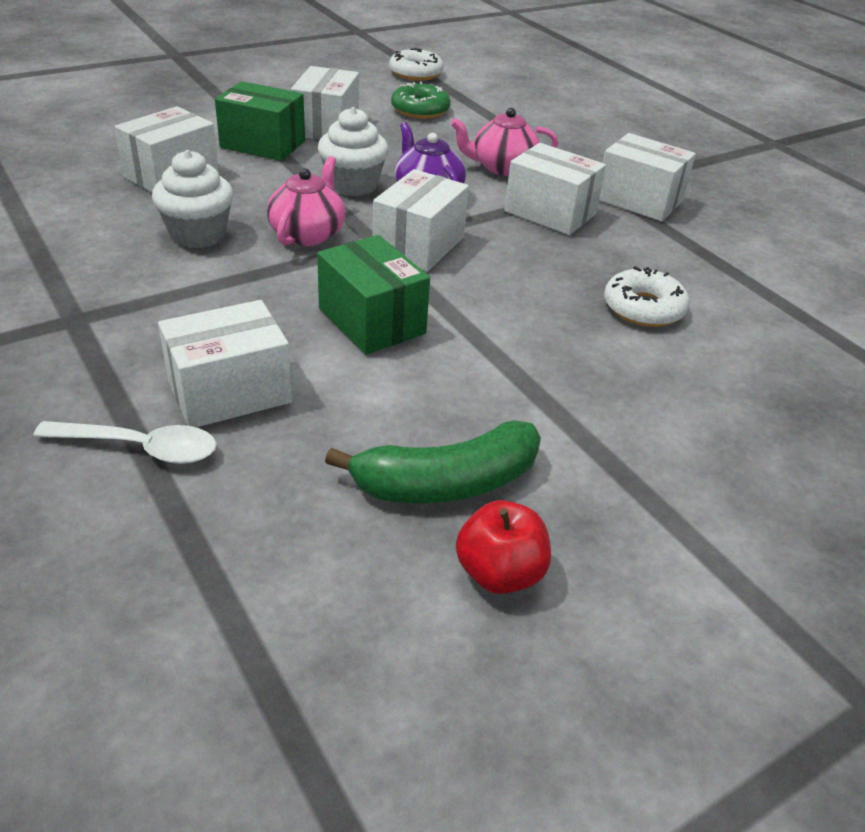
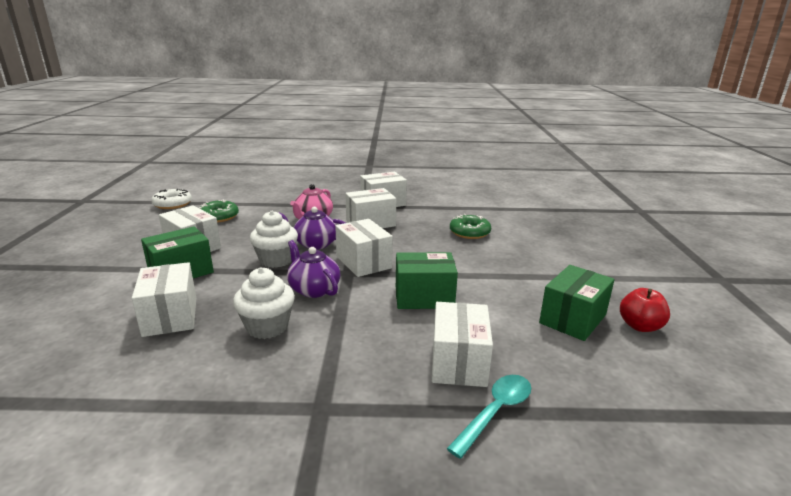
camera: 55 degrees left, 15 degrees down
(140, 448) = (495, 412): white spoon -> turquoise spoon
(308, 234) = (314, 289): pink teapot -> purple teapot
(447, 483) = (573, 319): green banana -> green box
(643, 308) = (469, 232): white donut -> green donut

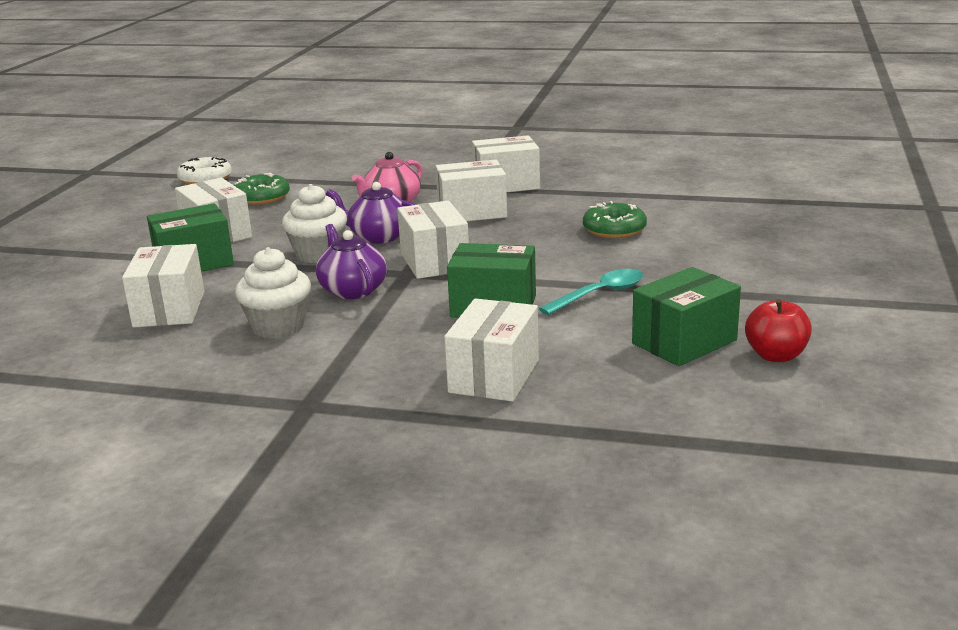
camera: 15 degrees right, 0 degrees up
(495, 412) = (506, 424): turquoise spoon -> turquoise spoon (599, 294)

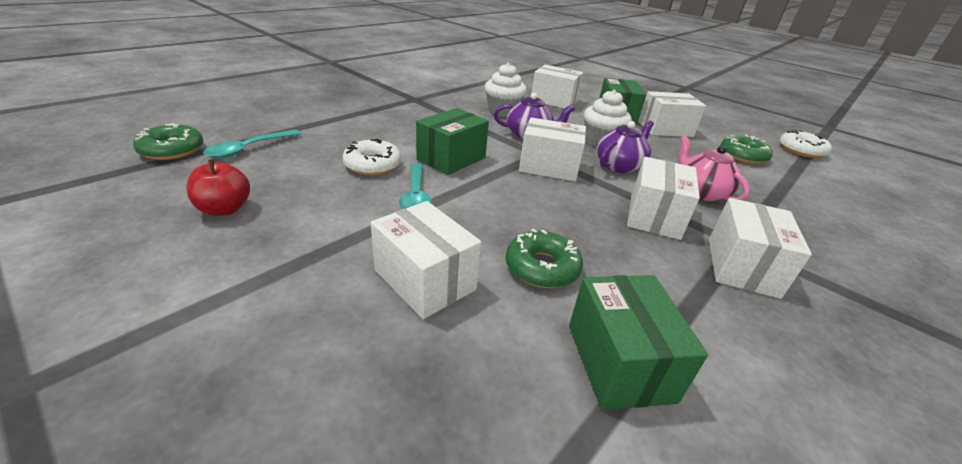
camera: 115 degrees right, 10 degrees up
(494, 376) = (371, 131): white box -> white box (425, 280)
(578, 335) = (373, 165): none -> white donut
(674, 420) = (249, 149): none -> turquoise spoon
(684, 342) = (303, 190): green box -> green box (619, 362)
(769, 465) = (172, 150): none -> green donut

